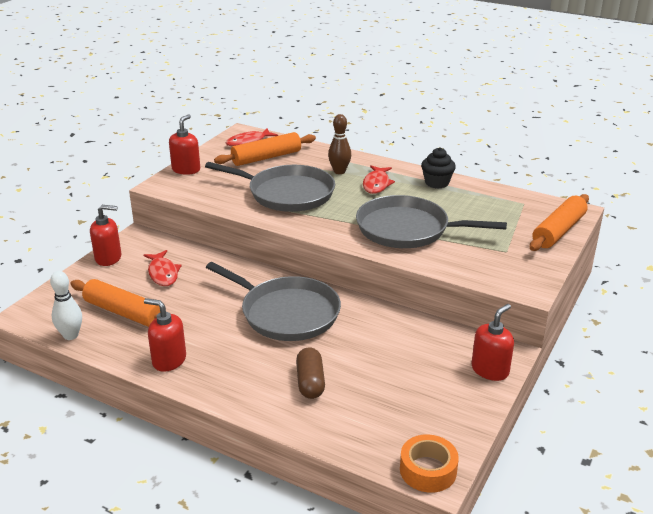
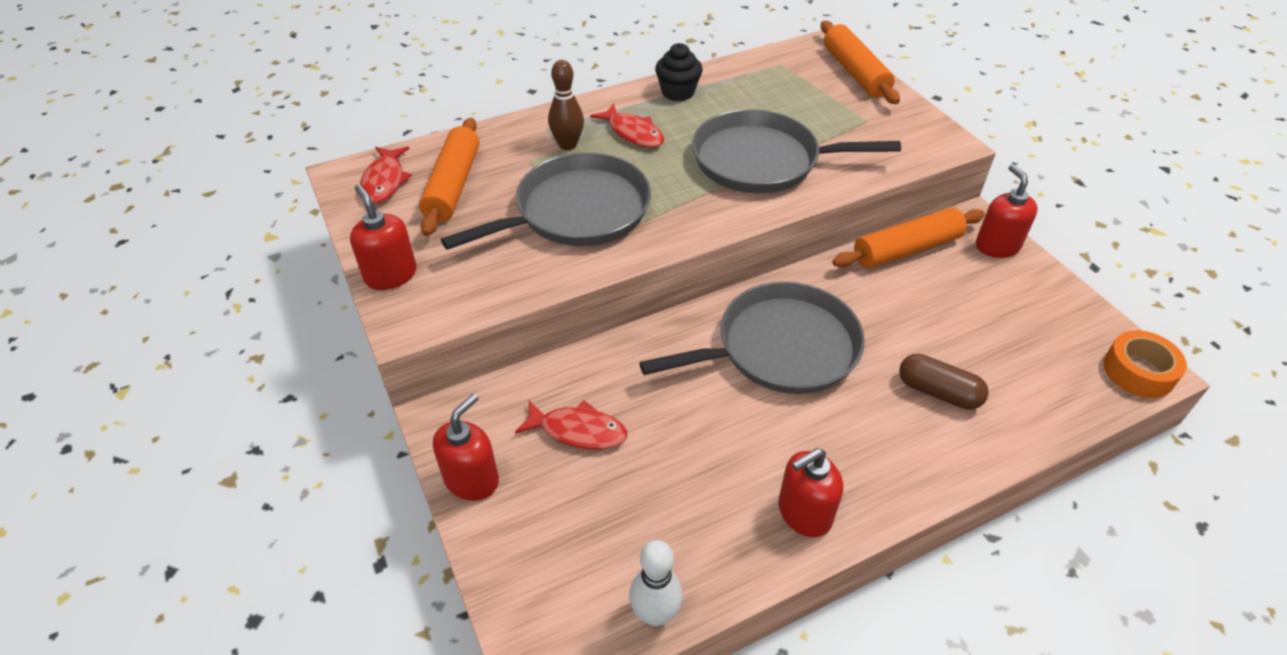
camera: 55 degrees left, 15 degrees up
(124, 312) = (644, 519): orange rolling pin -> orange rolling pin (906, 249)
(407, 229) = (762, 161): grey pan -> grey pan turned 45 degrees clockwise

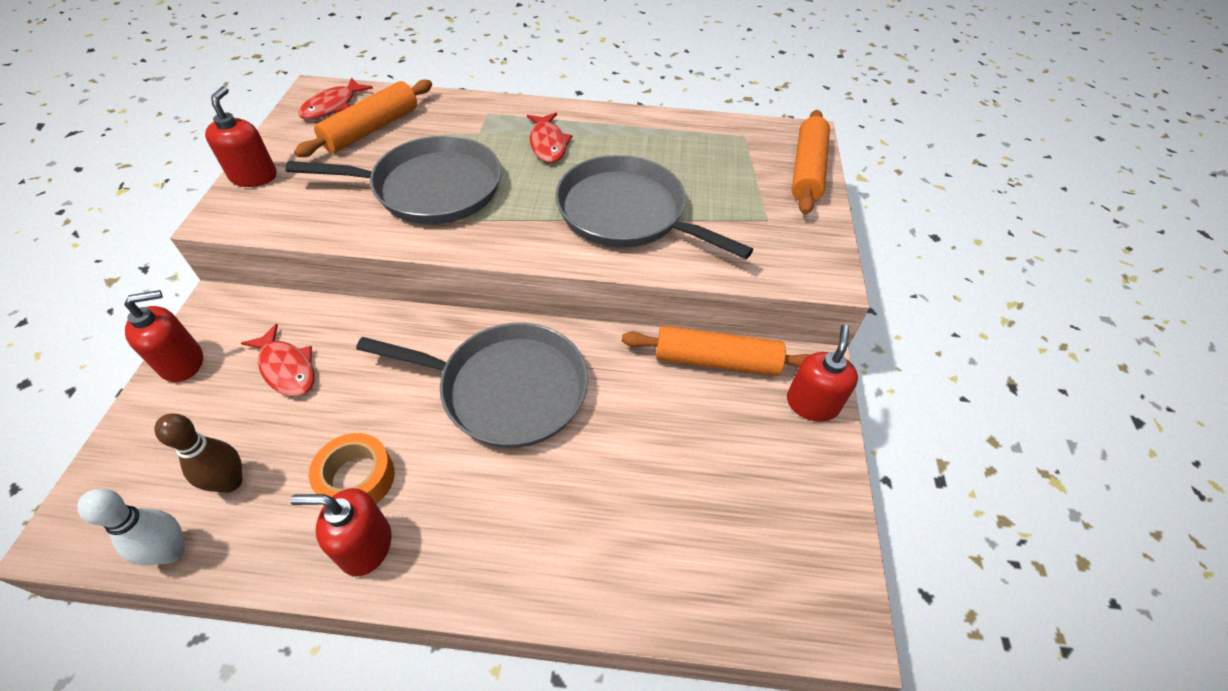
camera: 30 degrees right, 5 degrees up
(568, 145) = (487, 133): brown bowling pin -> brown bowling pin (230, 482)
(678, 92) = (624, 125): black cupcake -> none
(938, 392) = (598, 511): brown capsule -> none
(1138, 371) = (830, 619): orange tape -> orange tape (357, 478)

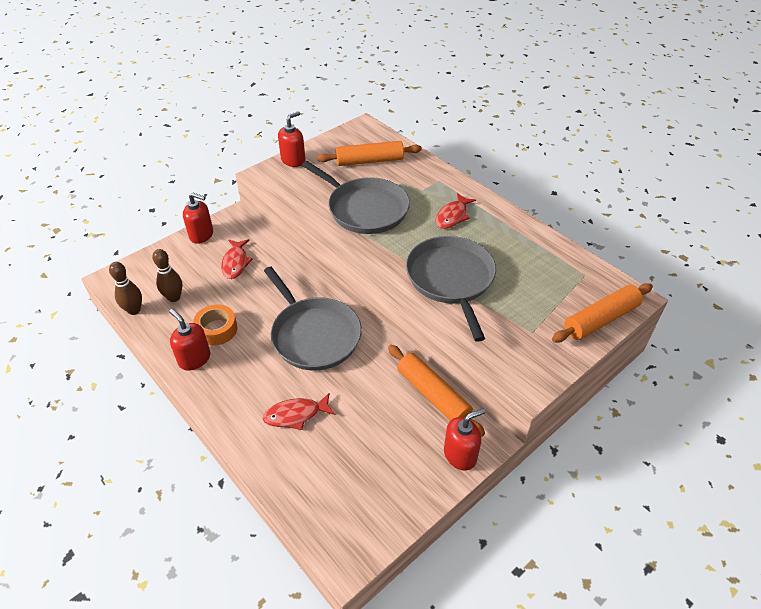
camera: 45 degrees right, 5 degrees down
(171, 551) = (134, 310): white bowling pin -> brown bowling pin
(332, 106) = (363, 139): red fish -> red fish (296, 415)

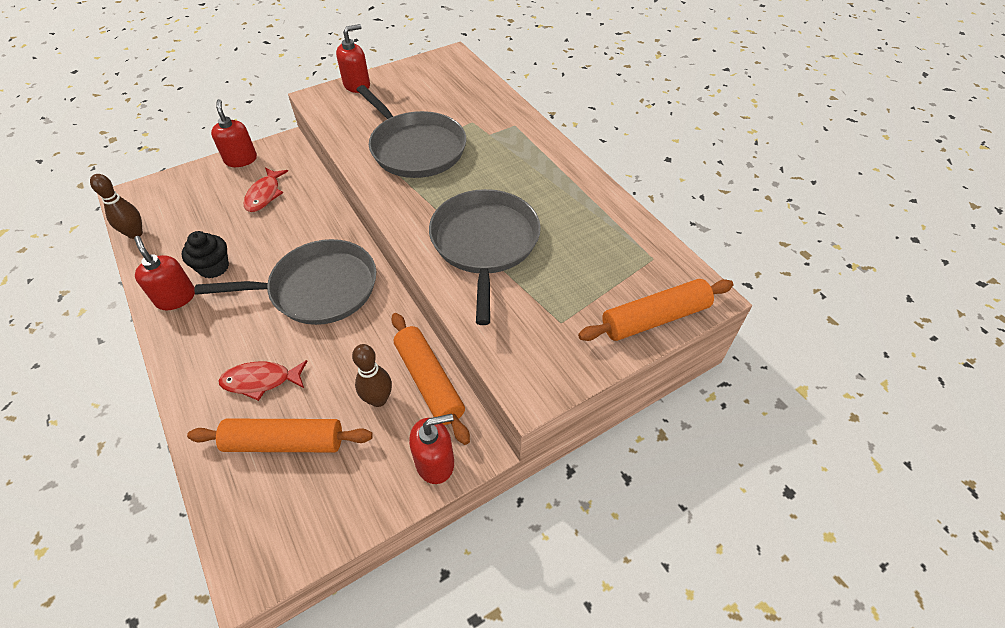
camera: 10 degrees right, 5 degrees up
(174, 297) = (183, 225): brown bowling pin -> brown bowling pin (378, 399)
(201, 235) = (241, 159): red soap dispenser -> red soap dispenser turned 135 degrees counterclockwise
(217, 329) = (214, 267): orange tape -> black cupcake
(314, 335) = (318, 288): grey pan -> grey pan turned 75 degrees counterclockwise
(369, 161) = (442, 94): orange rolling pin -> orange rolling pin (285, 442)
(452, 216) = (515, 168): red fish -> none

